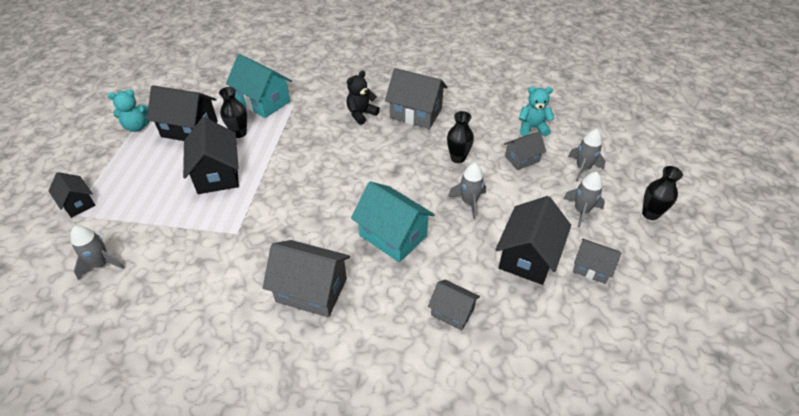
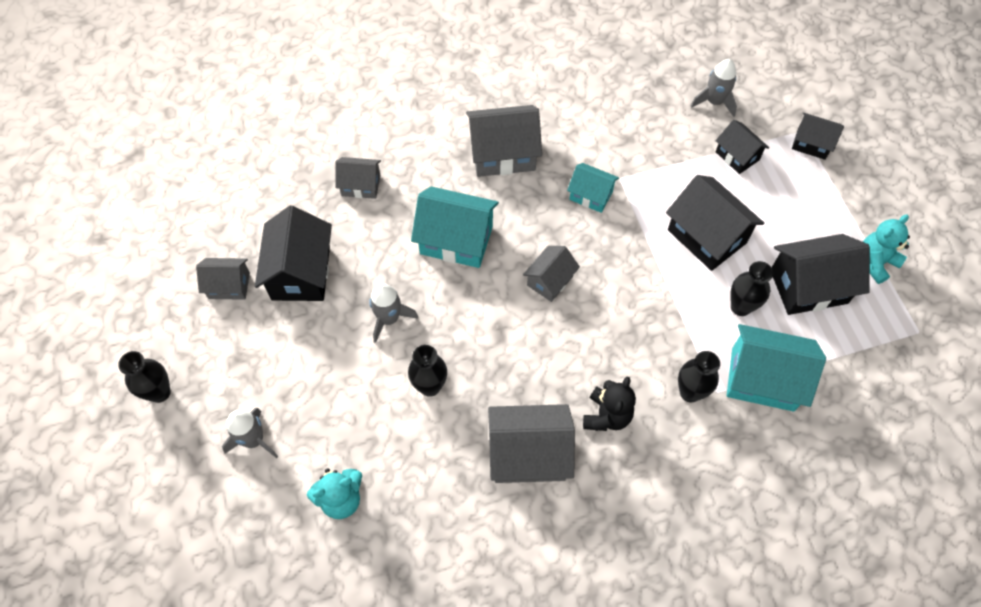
camera: 155 degrees right, 15 degrees up
(137, 215) = (737, 156): none -> black house
(269, 229) = (591, 195): none -> turquoise house
(307, 109) = (690, 392): none -> black vase
(522, 159) = (342, 423): grey house -> grey house (550, 281)
(581, 211) = (248, 362): grey rocket -> none

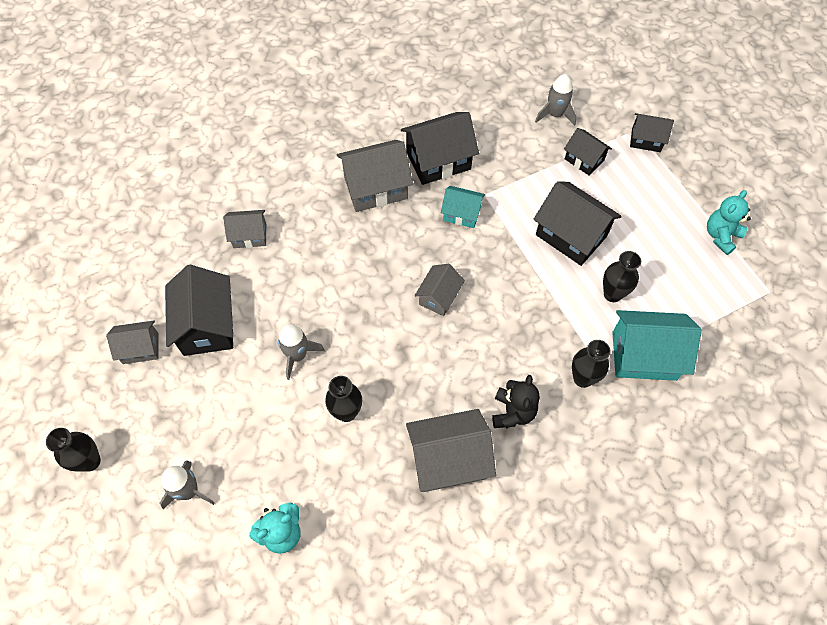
camera: 10 degrees left, 0 degrees up
(456, 240) = (347, 273): turquoise house -> none
(808, 286) = (668, 266): black house -> black house (438, 161)

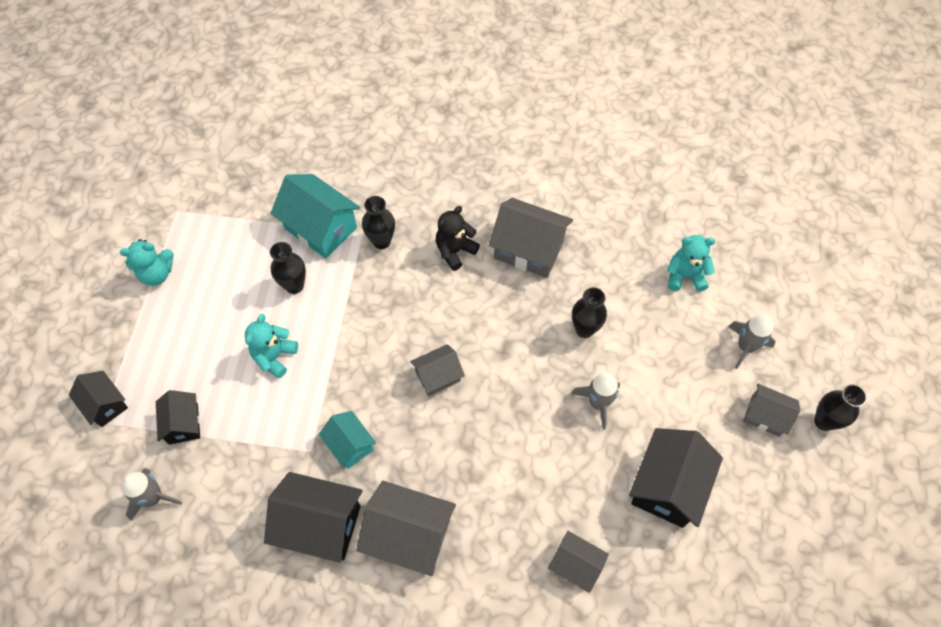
camera: 145 degrees left, 0 degrees up
(140, 348) = (743, 503): grey house -> grey house (765, 416)
(571, 235) = (274, 356): black house -> turquoise teddy bear

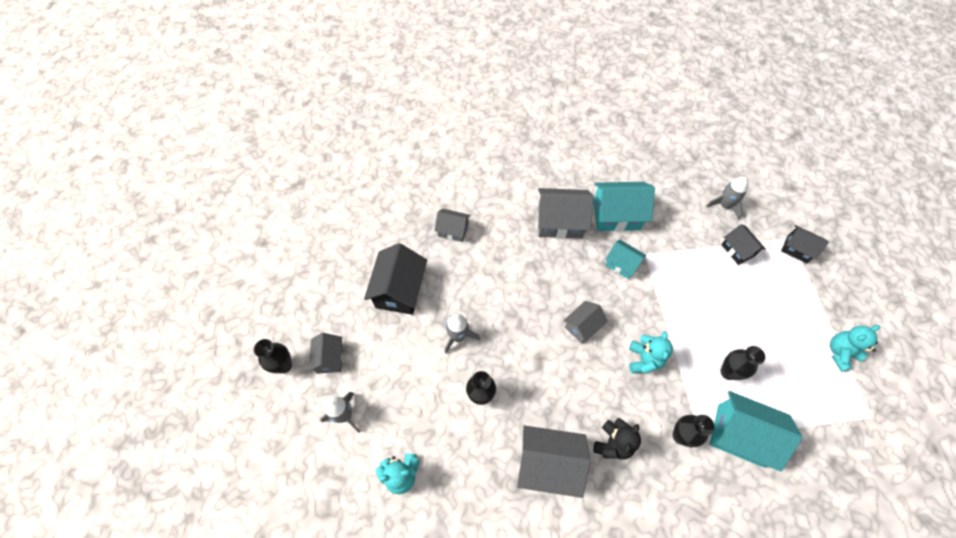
camera: 165 degrees right, 0 degrees up
(274, 356) = (707, 310): turquoise teddy bear -> turquoise teddy bear (644, 360)
(320, 524) = (616, 215): black house -> turquoise house
(765, 416) = (330, 358): grey house -> grey house turned 75 degrees clockwise

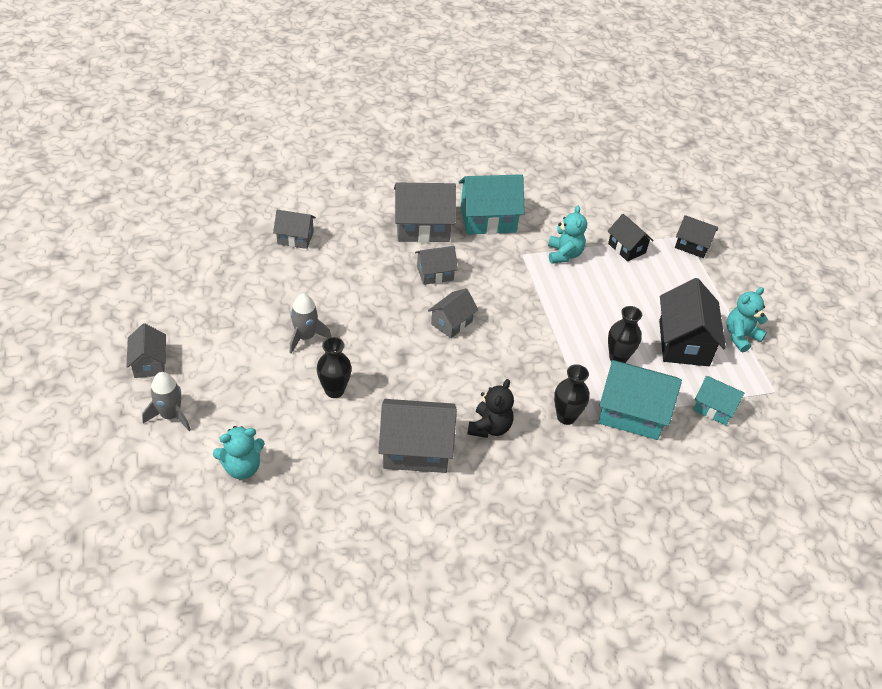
camera: 10 degrees left, 15 degrees down
(284, 365) = (92, 372): black vase -> none
(400, 290) = (233, 296): black house -> black house (684, 343)
(569, 272) = (435, 274): none -> grey house
(621, 264) = (495, 264): turquoise house -> turquoise house (714, 408)
(644, 360) = (523, 350): turquoise teddy bear -> turquoise teddy bear (564, 254)
(724, 205) = (611, 208): grey rocket -> none

